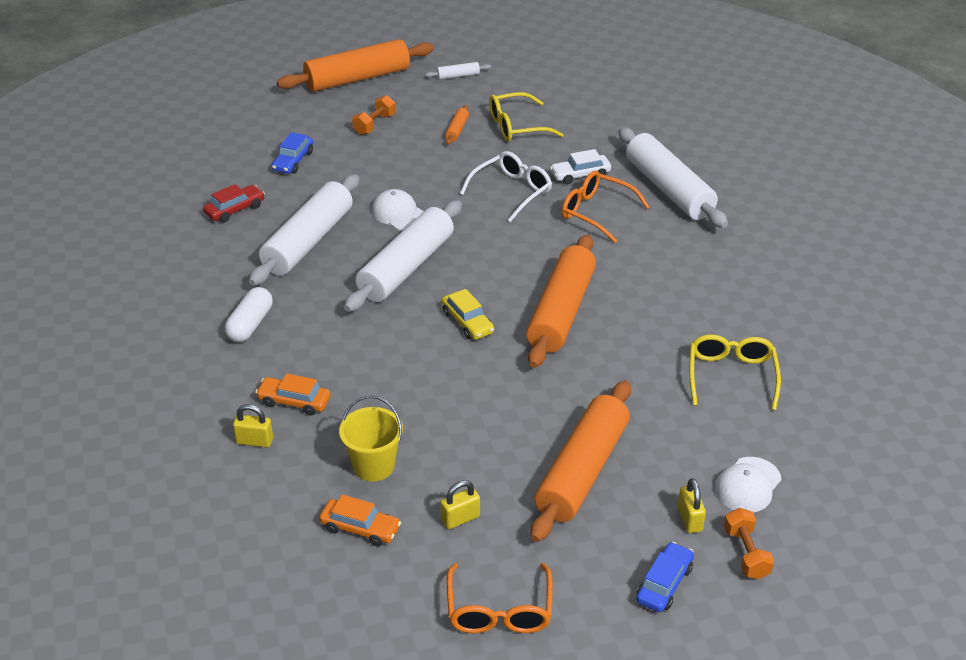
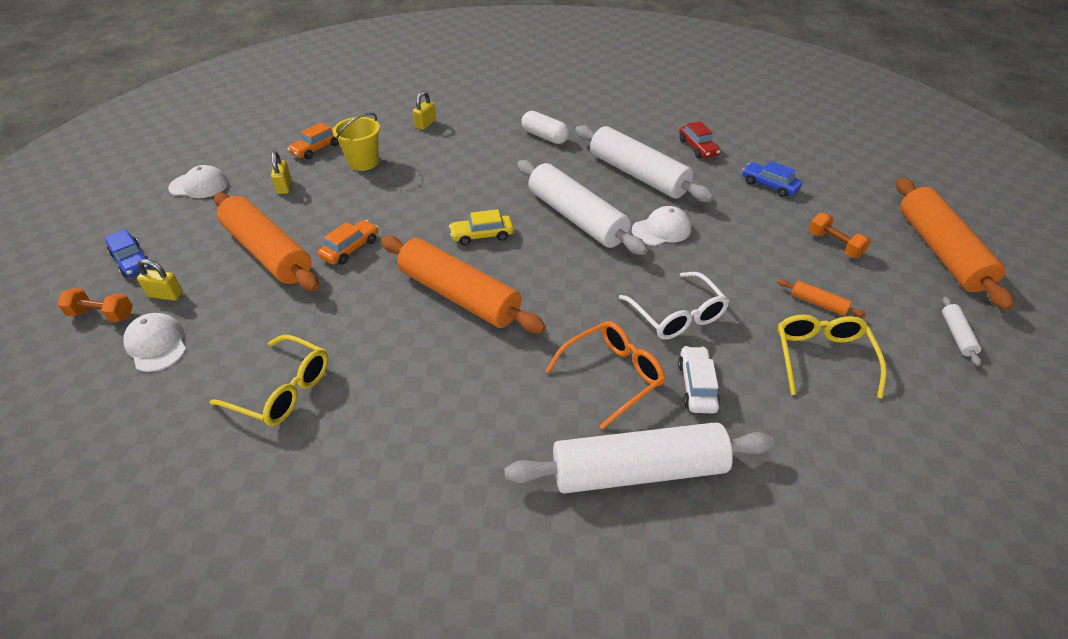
camera: 110 degrees right, 5 degrees up
(294, 401) = (450, 142): orange car -> orange car (350, 248)
(499, 610) = (199, 185): orange glasses -> white cap

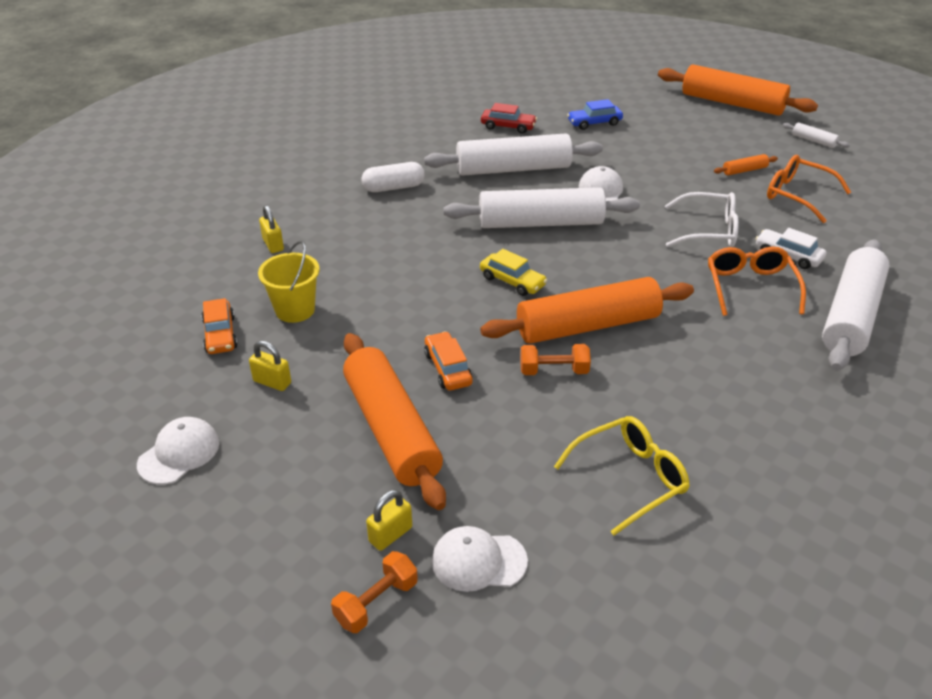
camera: 55 degrees left, 5 degrees down
(132, 261) = (286, 553): blue car -> none
(268, 252) = (392, 429): orange rolling pin -> orange rolling pin turned 75 degrees clockwise
(482, 235) = (512, 281): yellow car -> yellow car turned 75 degrees counterclockwise
(822, 358) = (797, 195): yellow glasses -> orange glasses
(834, 245) = (689, 134): orange dumbbell -> orange dumbbell (554, 371)

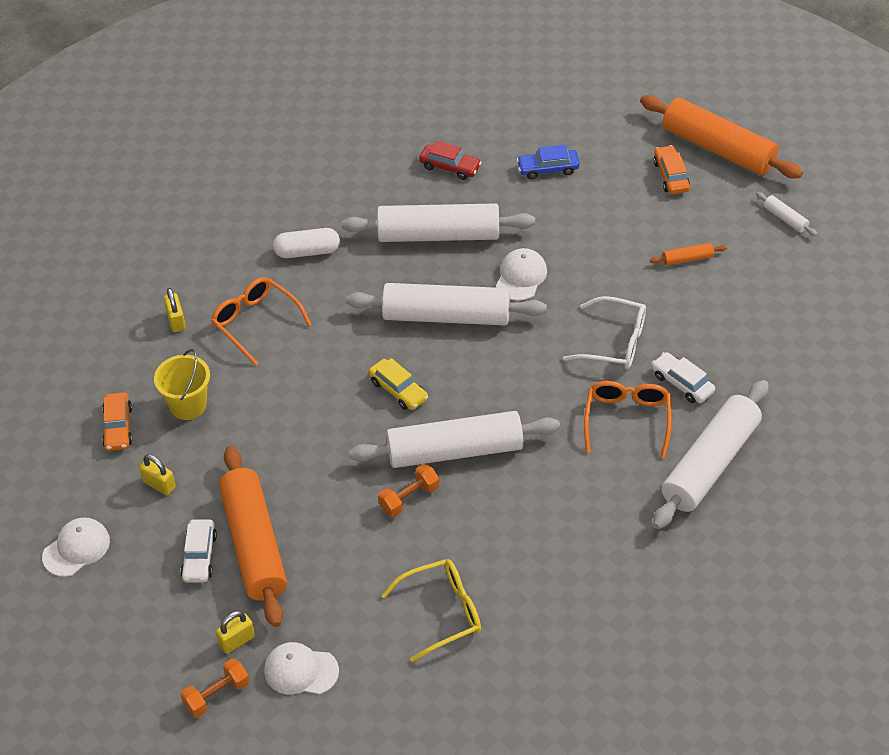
camera: 10 degrees right, 10 degrees up
(329, 448) = (199, 556): none -> white car
(448, 368) = (315, 486): orange car -> orange car (671, 176)
(554, 371) = (409, 498): orange dumbbell -> orange dumbbell turned 45 degrees counterclockwise
(587, 325) = (455, 450): orange rolling pin -> white rolling pin
(797, 195) = (729, 301): orange glasses -> orange glasses (256, 323)

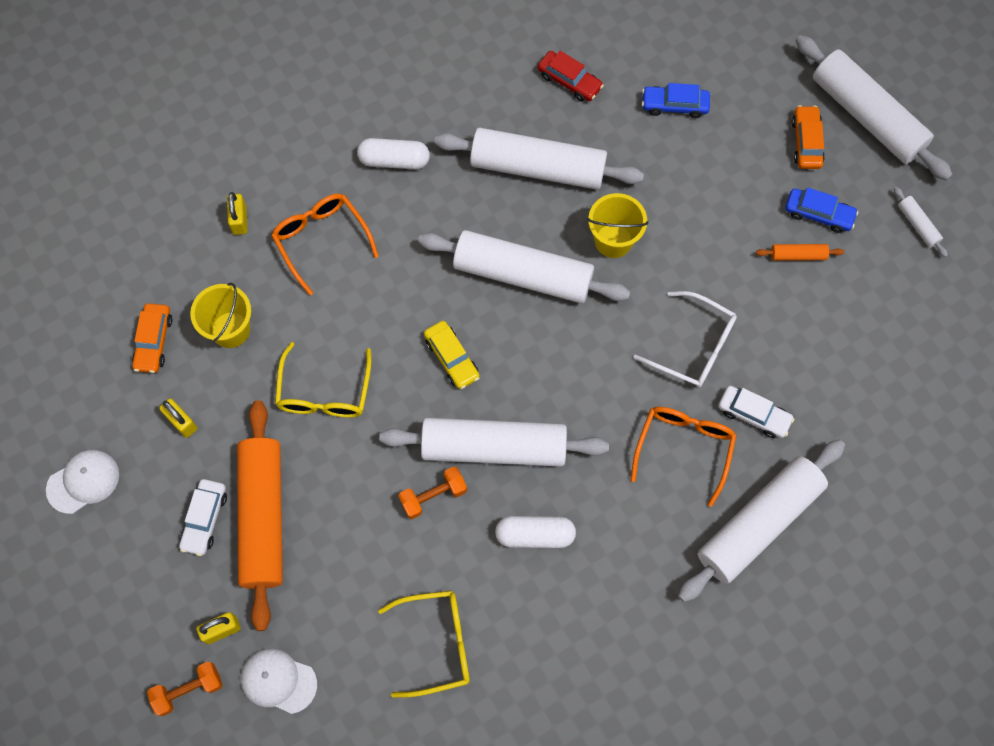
camera: 10 degrees right, 20 degrees up
(287, 437) = (324, 392): none -> yellow glasses
(510, 511) = (535, 535): none -> white capsule
(521, 276) = (613, 240): white cap -> yellow bucket
(682, 383) = (753, 415): white car -> white car turned 150 degrees clockwise
(697, 226) = (818, 214): none -> blue car
(718, 148) = (866, 116): orange rolling pin -> white rolling pin

